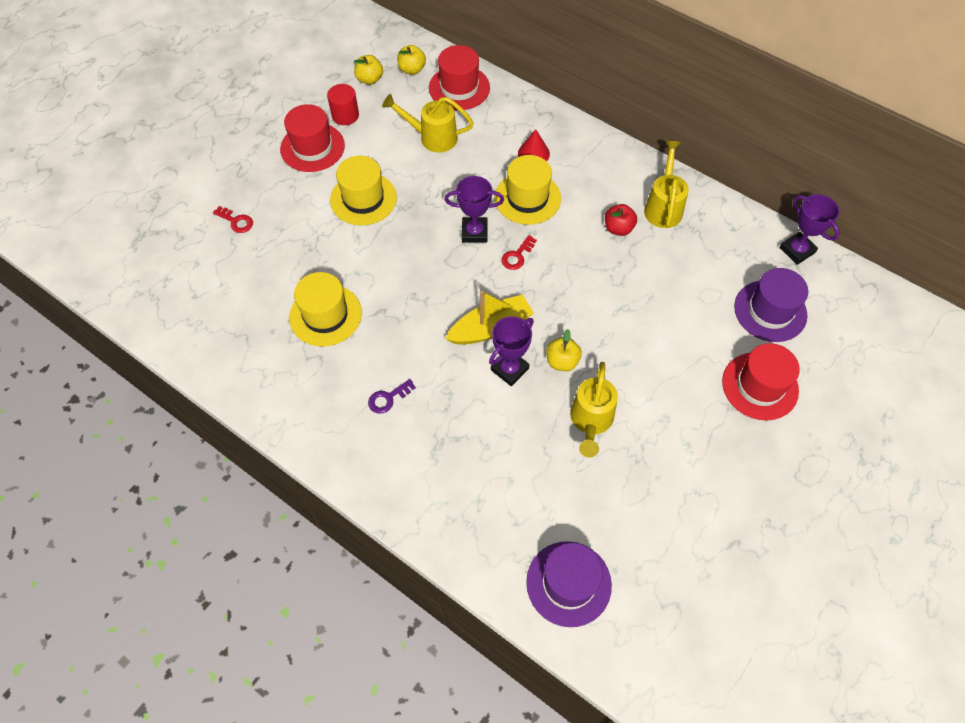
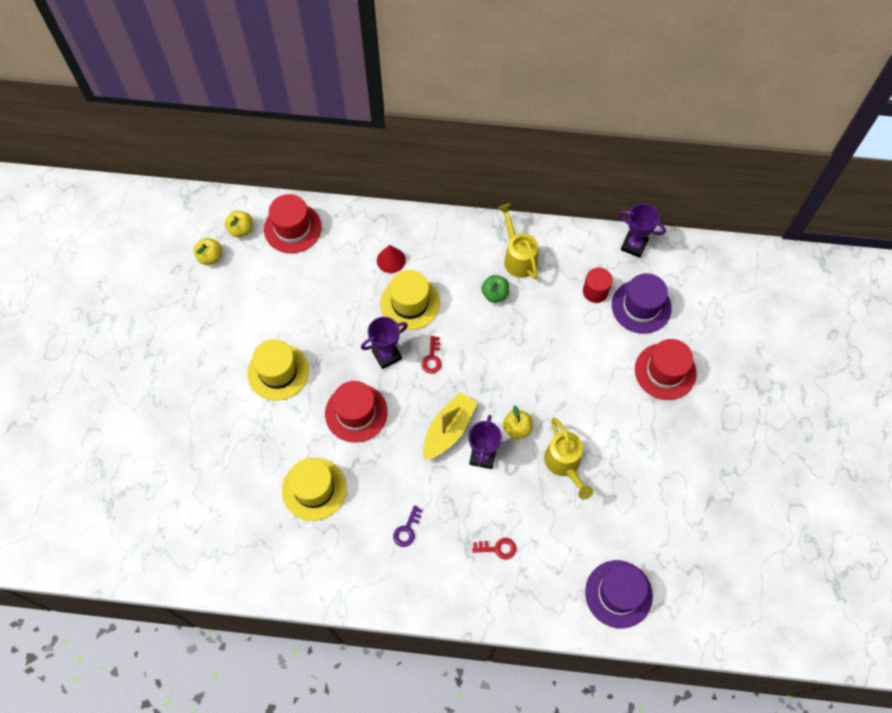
camera: 30 degrees left, 5 degrees up
(236, 221) = (184, 447): red key -> red key (498, 548)
(312, 147) = (203, 346): red hat -> red hat (356, 413)
(345, 115) = (212, 302): red cylinder -> red cylinder (595, 291)
(432, 137) = (299, 286): yellow watering can -> none
(618, 228) = (495, 294): red apple -> green apple

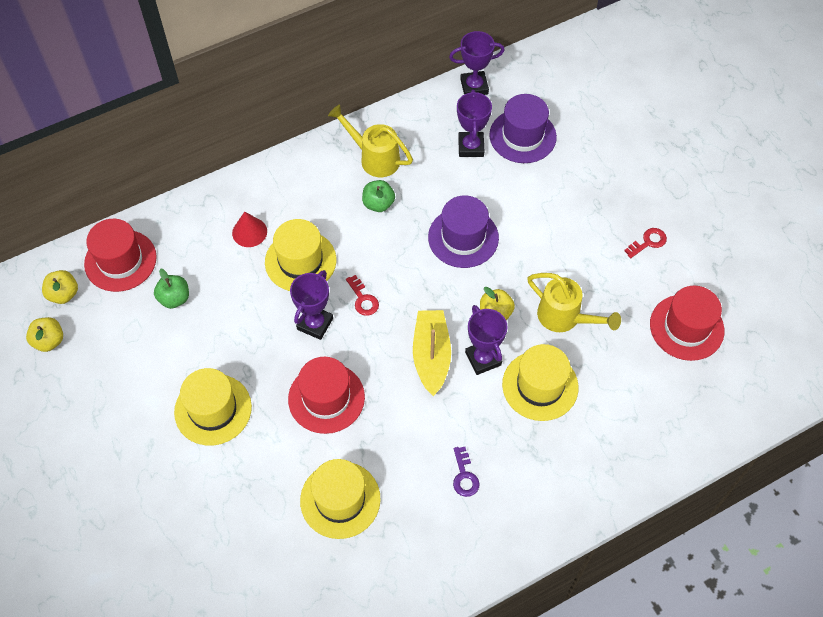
camera: 35 degrees left, 5 degrees down
(308, 277) = (174, 298): none -> green apple
(498, 548) = (564, 434): red key -> red key (648, 242)
(508, 502) = (540, 386): none -> yellow hat
(595, 291) = (471, 147): red cylinder -> purple trophy
(618, 594) = (703, 401): purple hat -> purple hat (463, 237)
(665, 371) = (588, 179): red hat -> red hat (686, 327)

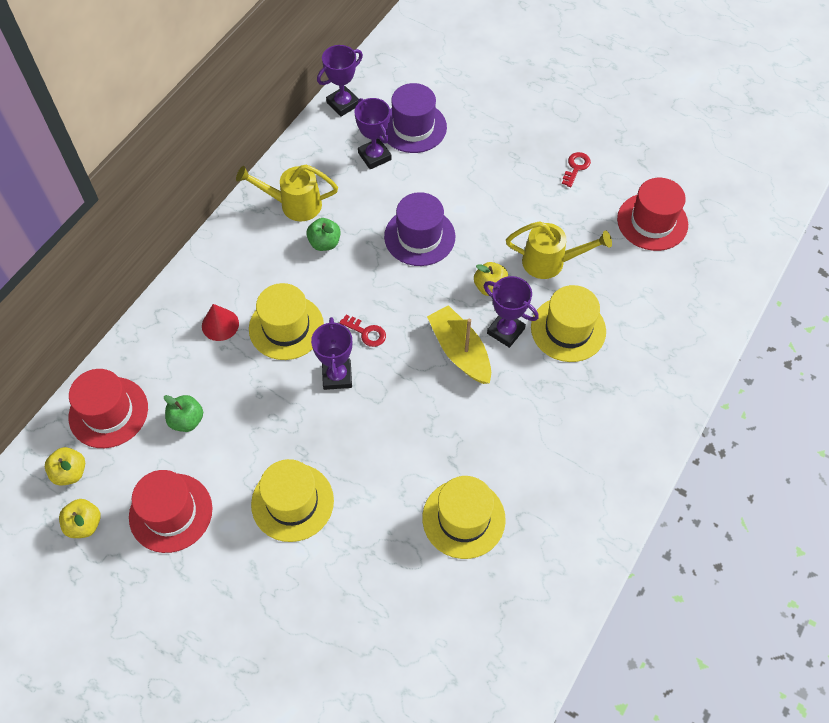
camera: 30 degrees left, 0 degrees up
(326, 398) = (391, 436): red hat -> red hat (171, 512)
(464, 476) = (557, 438): purple key -> none

